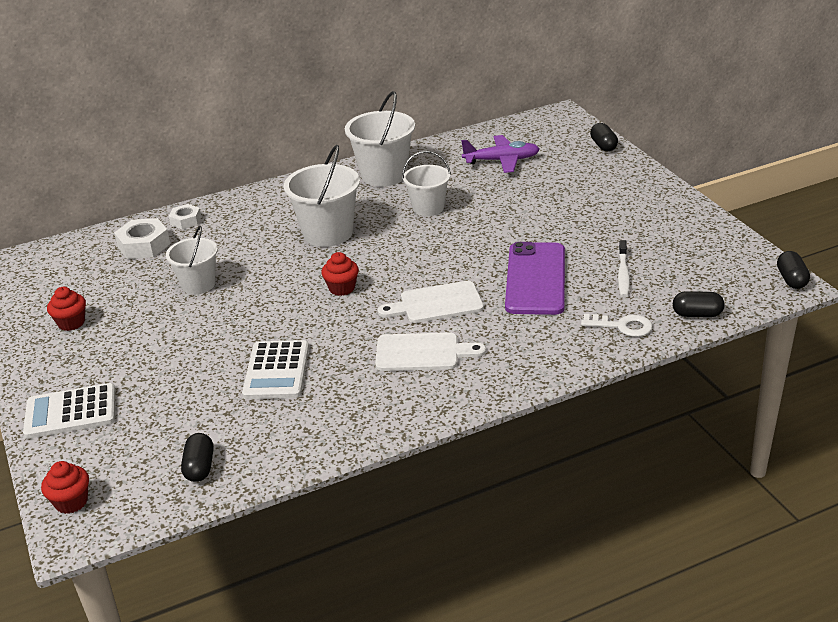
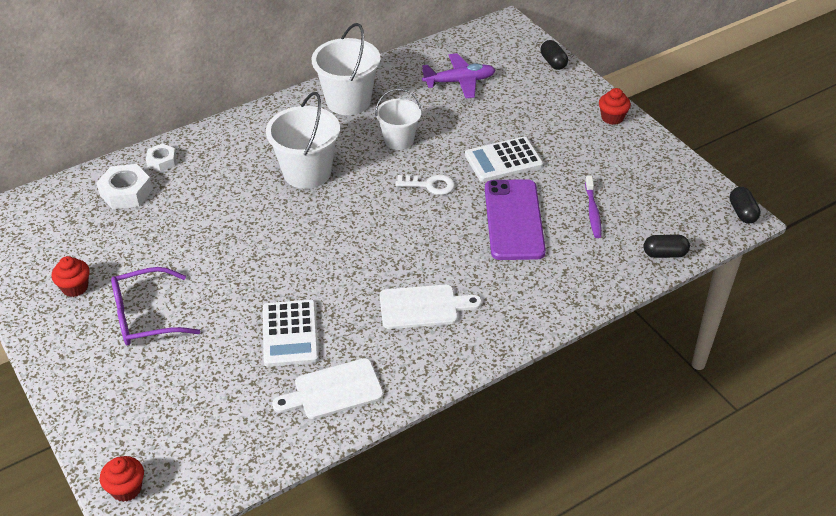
camera: 10 degrees left, 10 degrees up
(71, 412) = (100, 390): white calculator -> white calculator (503, 160)
(133, 350) = (145, 316): none -> purple glasses
(198, 284) = (192, 237): white bucket -> none
(200, 467) = (240, 444): black capsule -> none
(342, 288) = (333, 237): red cupcake -> red cupcake (612, 118)
(437, 303) = (427, 251): white cutting board -> white cutting board (334, 390)
(622, 326) = (600, 270): white key -> white key (430, 185)
(623, 274) = (593, 211): white toothbrush -> purple toothbrush

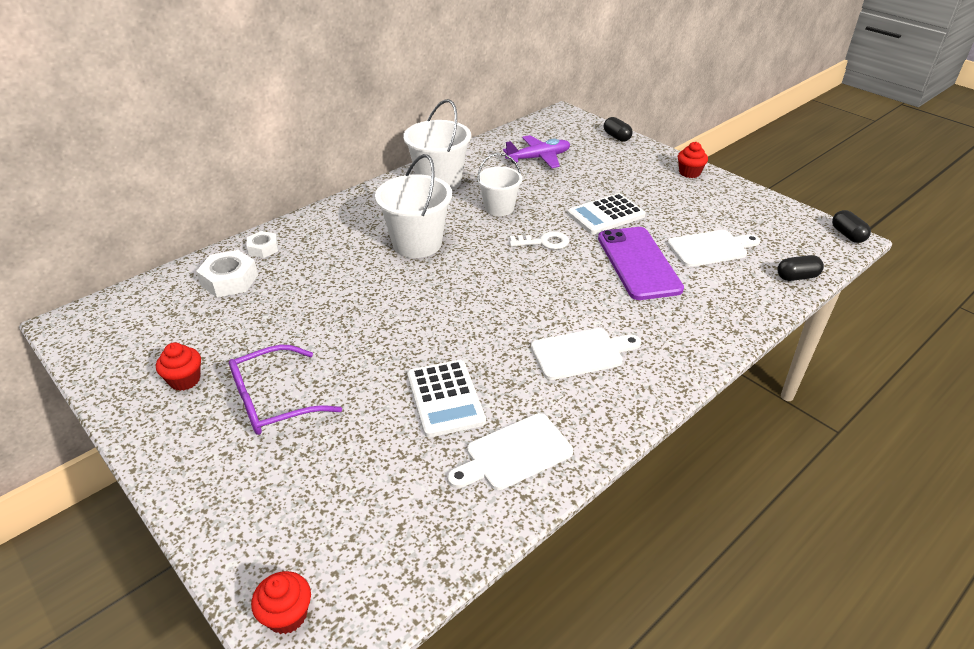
camera: 10 degrees left, 5 degrees down
(593, 211) = (710, 248): purple toothbrush -> white cutting board

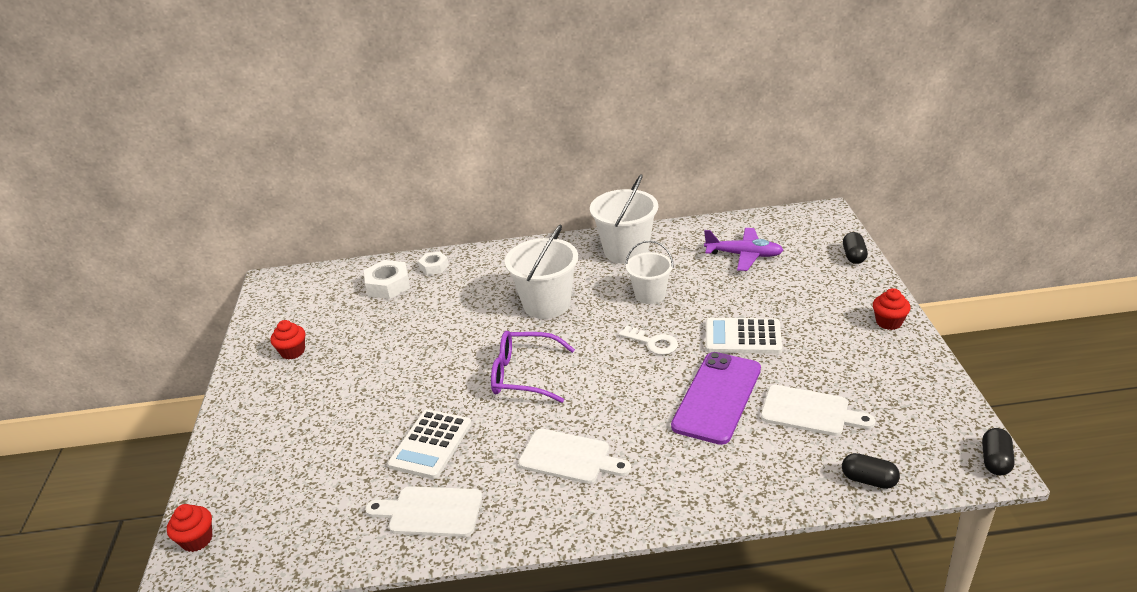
camera: 40 degrees right, 5 degrees down
(273, 401) = (325, 392): purple glasses -> purple glasses (523, 375)

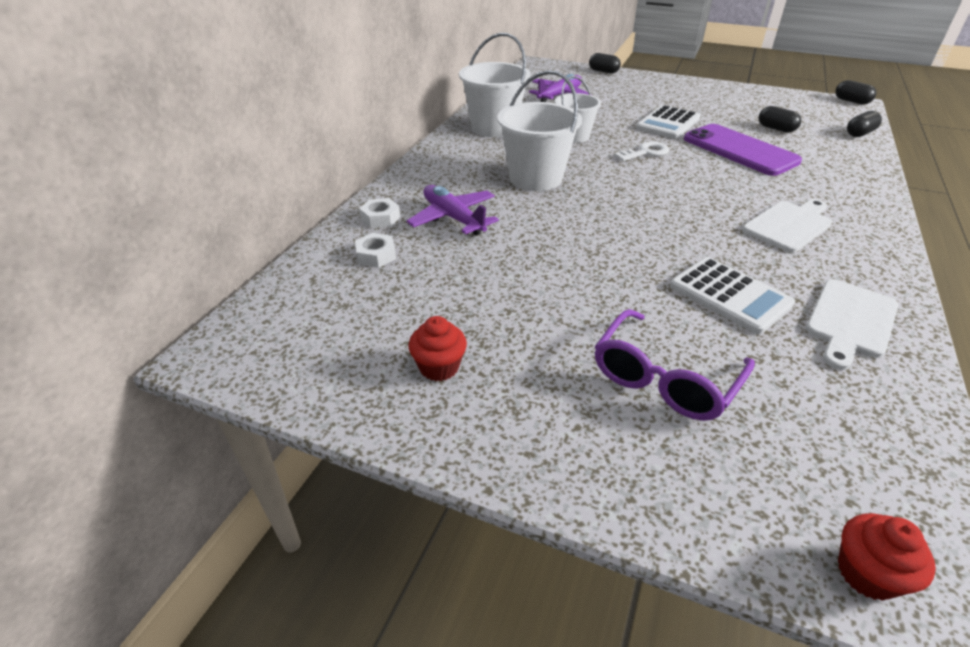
camera: 65 degrees left, 5 degrees up
(388, 285) = (376, 255): white nut -> white nut, size x0.62
(455, 293) = (453, 218): none -> purple plane
(523, 375) = (644, 216): purple glasses -> purple glasses (664, 379)
(809, 412) = (776, 129): white cutting board -> black capsule
(888, 322) = (691, 84): red cupcake -> none

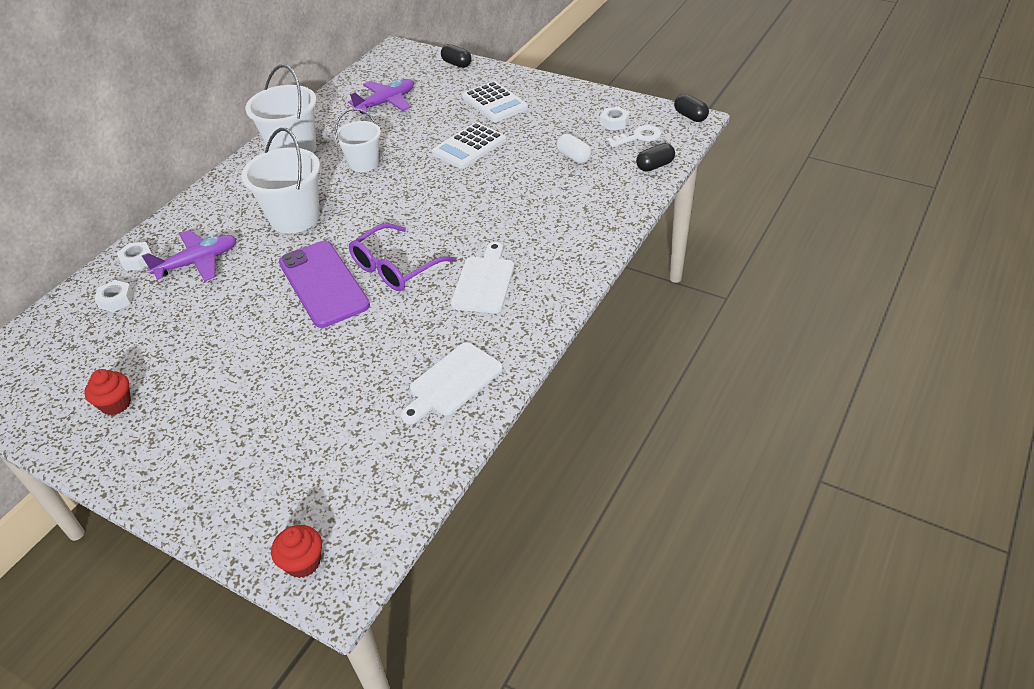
camera: 10 degrees right, 5 degrees up
(453, 218) = (197, 262): purple plane -> purple plane turned 90 degrees clockwise
(645, 152) = (418, 187): white key -> white key (638, 137)
(664, 379) = (271, 423): purple glasses -> purple glasses (395, 268)
(730, 295) = (375, 353): white calculator -> white calculator (494, 103)
(739, 150) = (512, 186): purple phone -> purple phone (323, 284)
(776, 129) = (573, 157): black capsule -> white capsule
(787, 106) = (614, 122): none -> white nut
(789, 225) = (484, 282): white cutting board -> white cutting board turned 45 degrees counterclockwise

